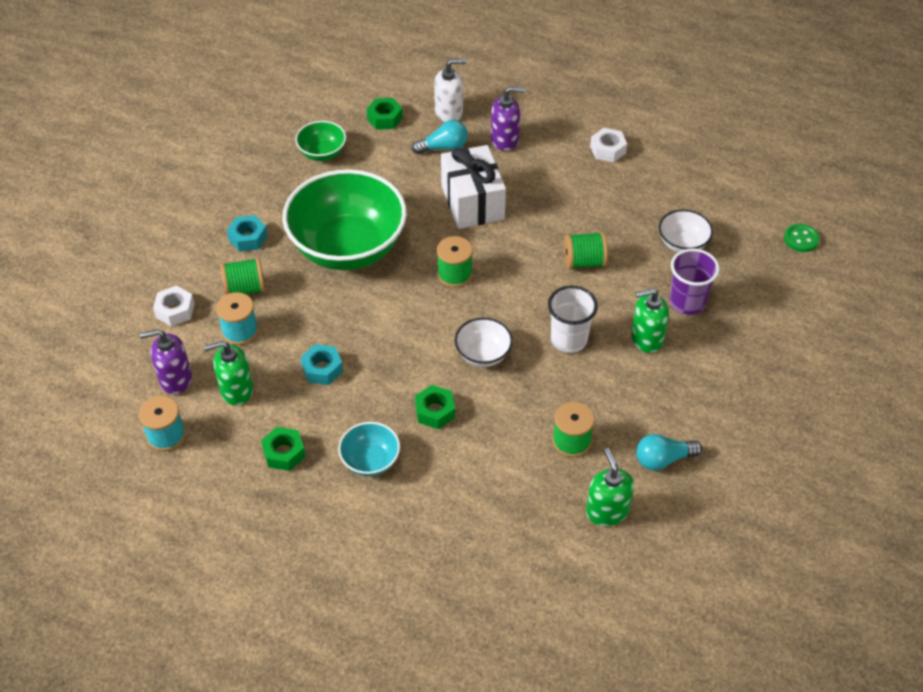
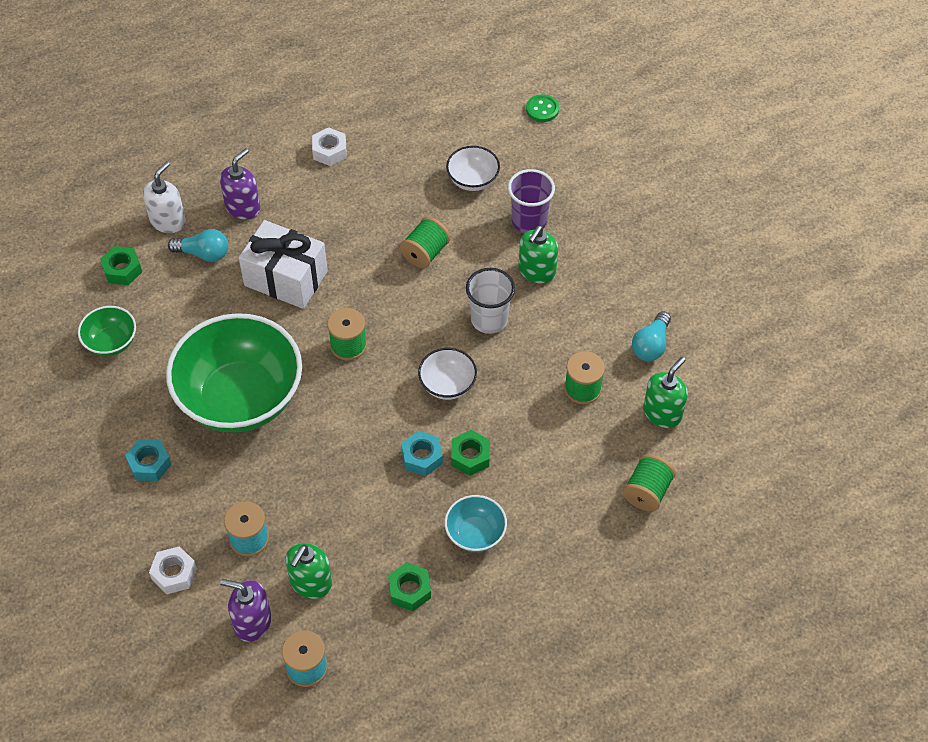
camera: 50 degrees left, 5 degrees up
(175, 379) = (252, 622): purple soap dispenser -> purple soap dispenser turned 75 degrees clockwise
(245, 289) = (206, 504): green spool -> green spool (647, 492)
(322, 369) = (351, 505): turquoise nut -> turquoise nut (422, 457)
(443, 147) = (203, 253): turquoise light bulb -> turquoise light bulb turned 75 degrees clockwise
(607, 511) = (662, 413): green soap dispenser -> green soap dispenser turned 105 degrees clockwise

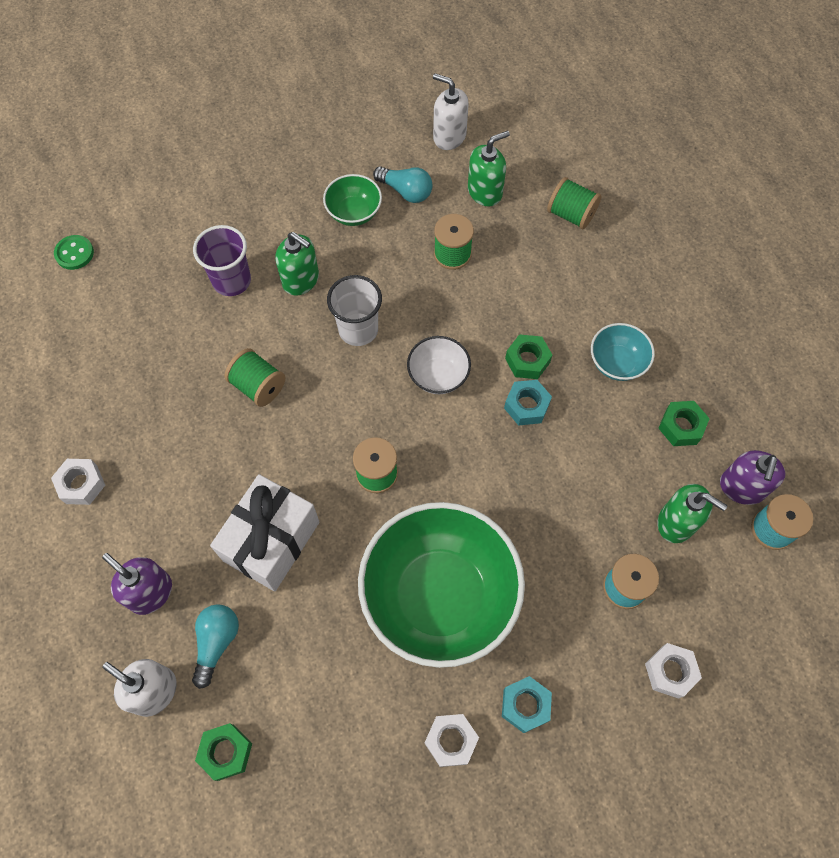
camera: 85 degrees left, 10 degrees up
(111, 342) = (342, 763): green bowl -> green bowl (354, 212)
(124, 413) = (451, 741): none -> white nut
(252, 622) = (725, 584): purple soap dispenser -> purple soap dispenser (741, 488)
(472, 180) = (162, 331): white bowl -> none
(662, 413) = (485, 192): green soap dispenser -> green soap dispenser turned 105 degrees clockwise
(727, 378) = (449, 136): none -> white soap dispenser

